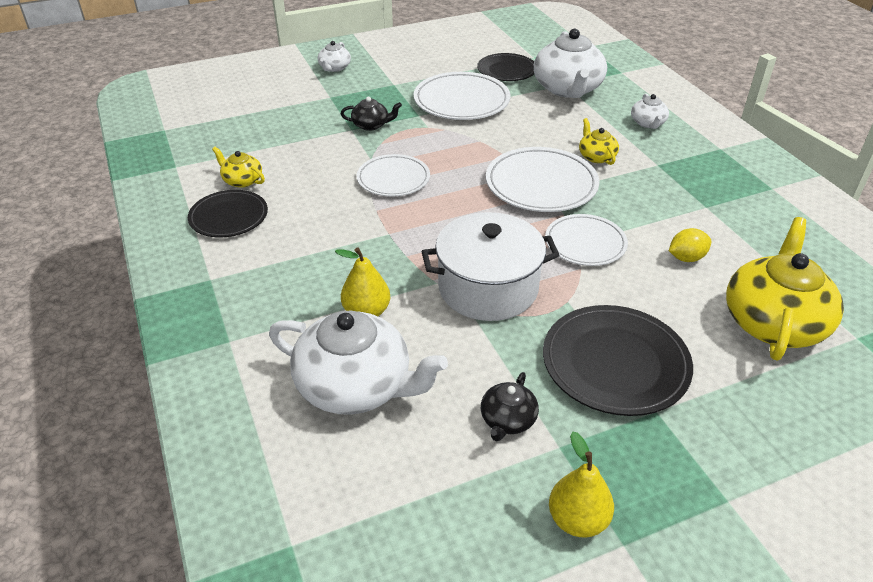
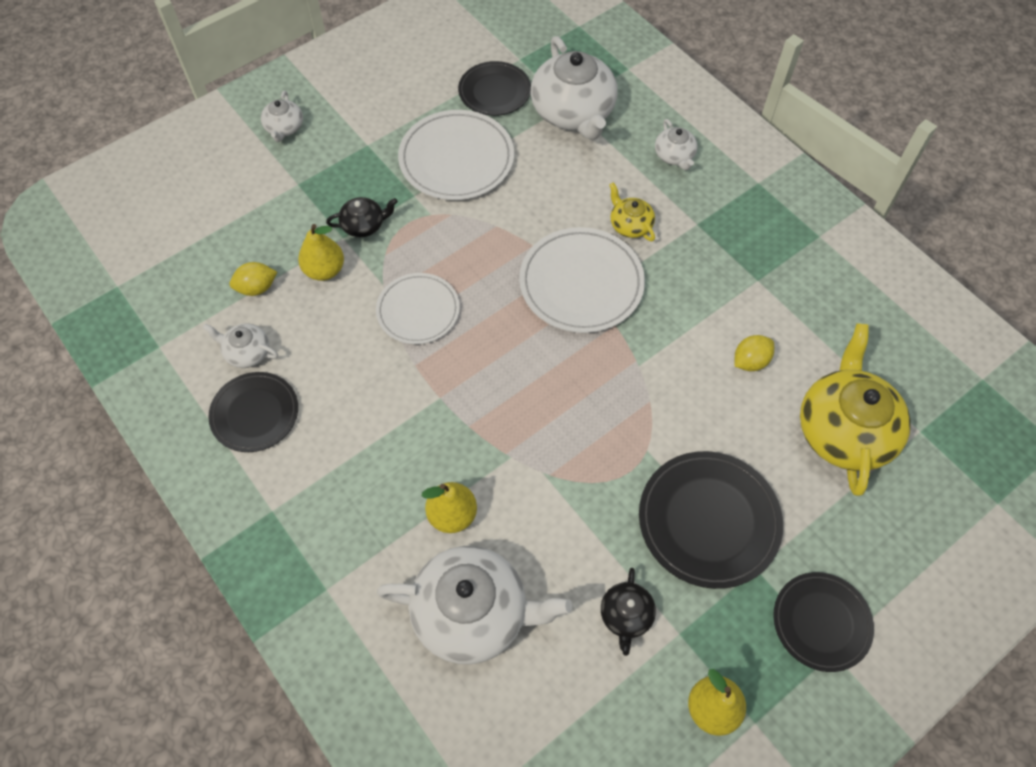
camera: 15 degrees left, 20 degrees up
(242, 180) = (247, 352): yellow teapot -> white teapot
(269, 146) = (257, 288): none -> yellow lemon
(328, 145) = (324, 270): none -> yellow pear
(488, 288) = (564, 451): white pot -> none
(585, 243) = (647, 364): white plate -> none
(719, 471) = (821, 622): none -> black plate

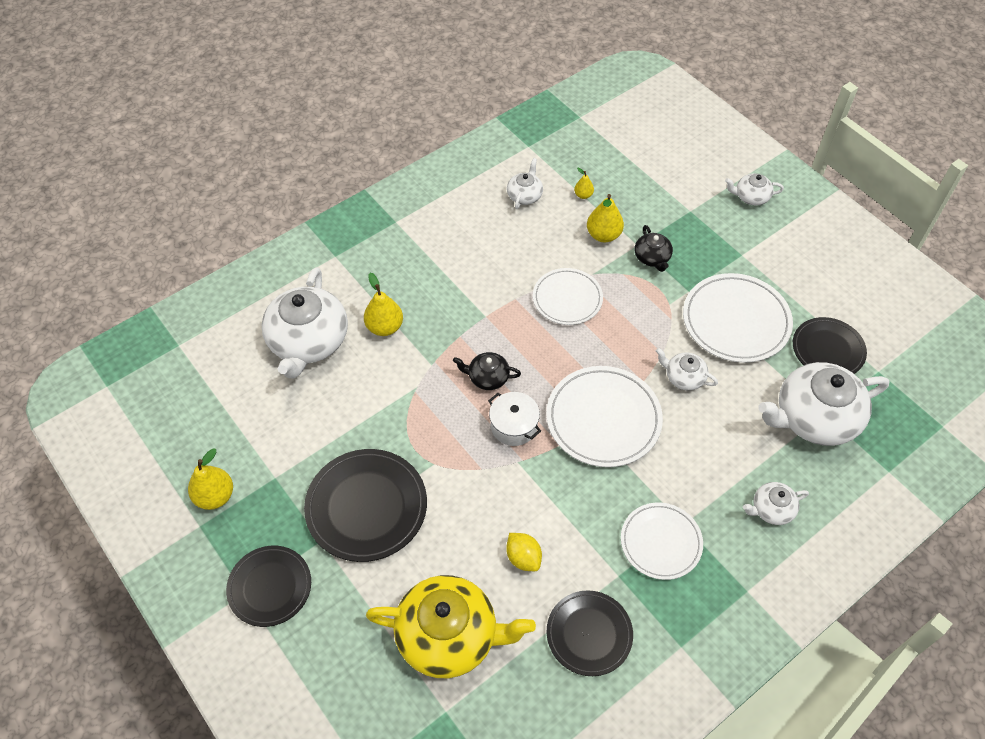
camera: 90 degrees right, 5 degrees down
(255, 414) = (472, 205): black plate -> black plate (589, 634)
(257, 288) = (583, 195): yellow lemon -> yellow pear
(527, 209) = (683, 377): none -> white teapot
(593, 368) = (514, 426): none -> white pot
(626, 615) = (294, 441): black teapot -> black teapot (487, 377)
(630, 225) = (675, 462): yellow teapot -> none
(718, 243) = (661, 542): none -> white plate

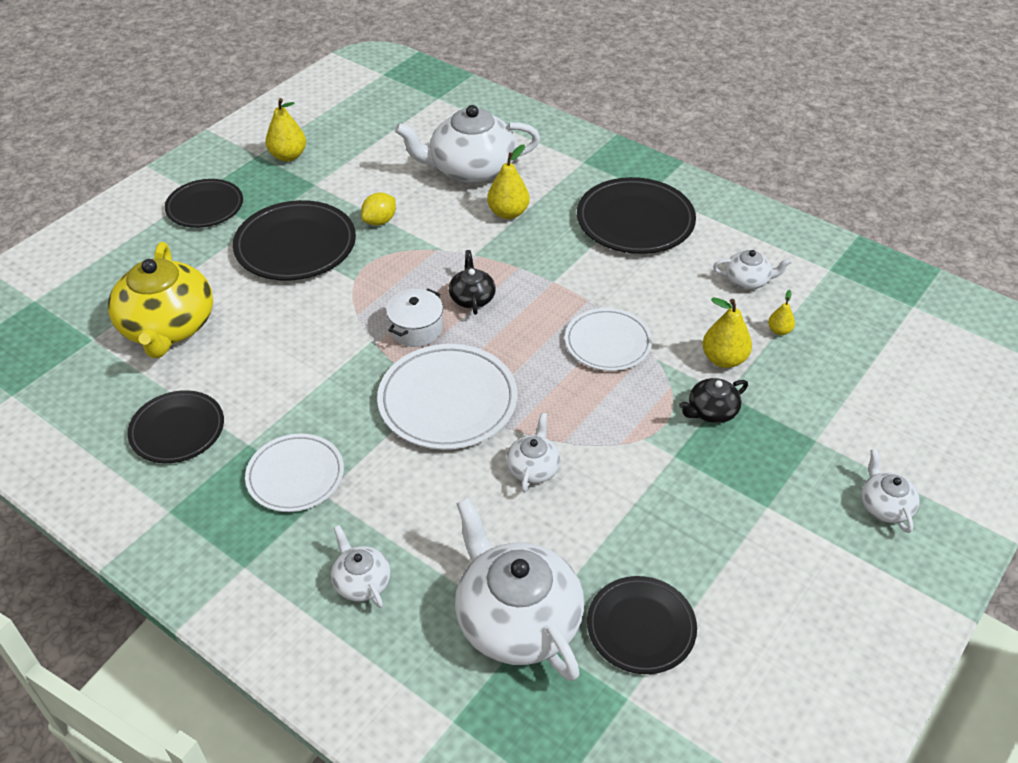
camera: 75 degrees right, 10 degrees down
(429, 242) = (635, 221): none -> black plate
(523, 558) = (258, 364): yellow lemon -> yellow lemon (380, 221)
(736, 321) = (646, 512): white plate -> none

